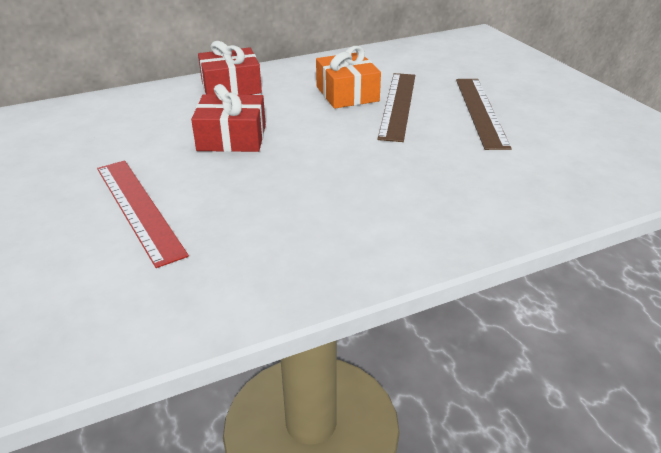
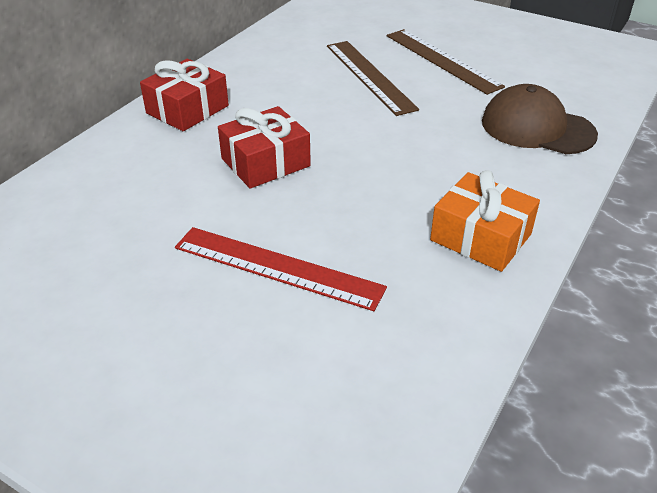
camera: 35 degrees left, 5 degrees up
(347, 94) = (311, 79): orange gift -> orange gift (480, 237)
(495, 192) = (537, 128): none -> brown cap

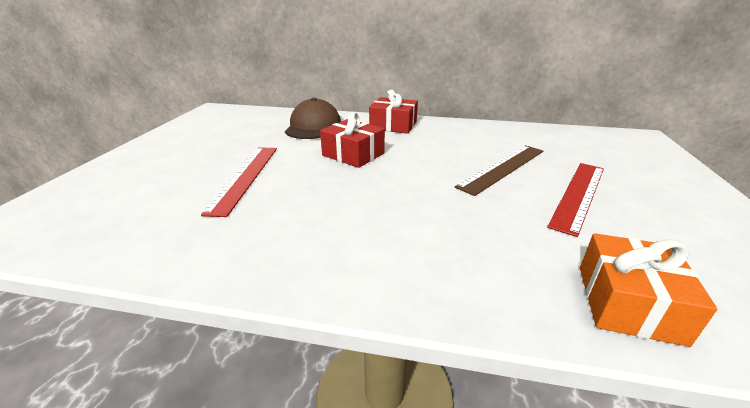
camera: 70 degrees right, 10 degrees down
(442, 60) = (578, 194): brown ruler -> red ruler
(480, 237) = (299, 253): orange gift -> orange gift (628, 303)
(537, 128) = (517, 269): brown cap -> brown cap (313, 126)

